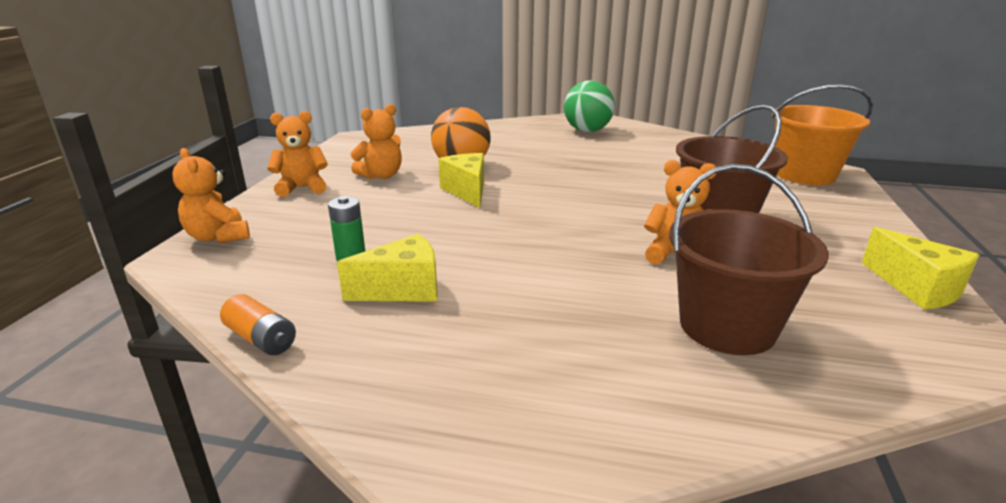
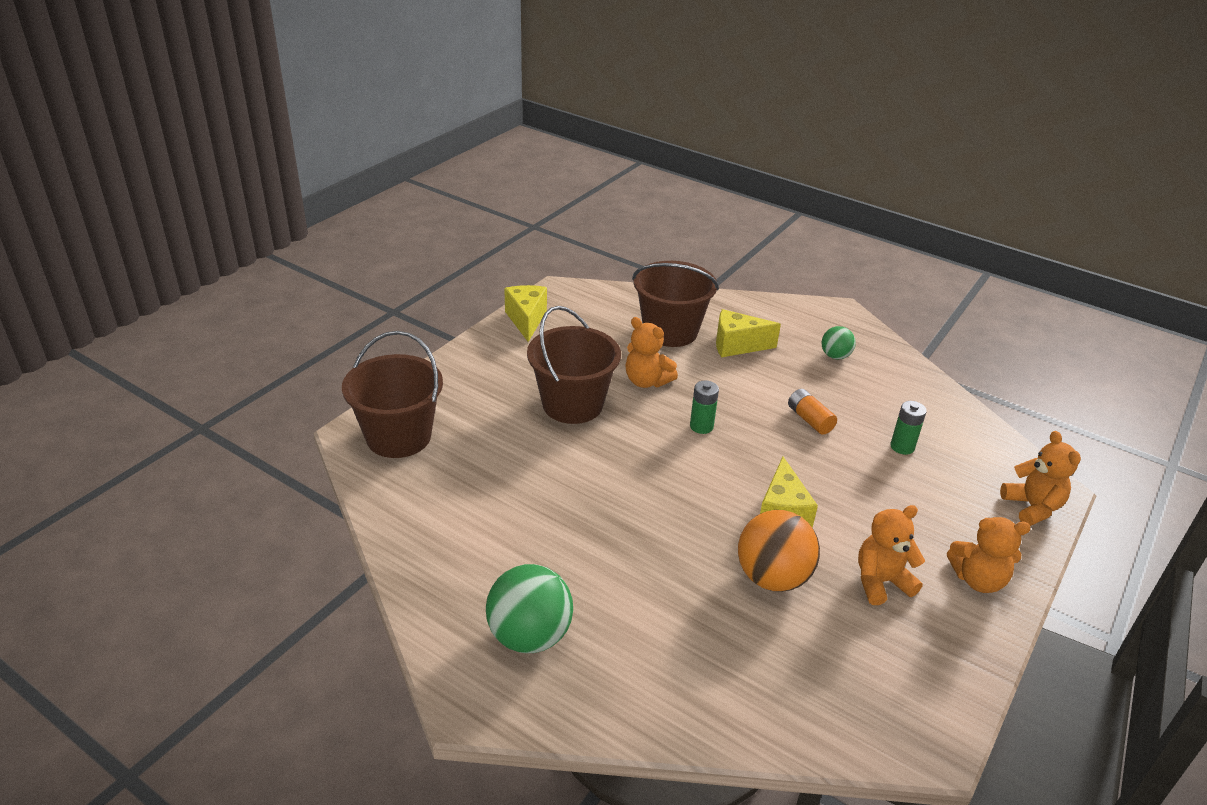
camera: 160 degrees left, 10 degrees up
(261, 339) = (949, 393): orange battery -> orange battery (810, 420)
(403, 289) = (860, 405): yellow cheese -> yellow cheese (737, 345)
(451, 355) = (835, 356): none -> green ball
(578, 229) = (701, 426): none -> green battery
(804, 175) = (398, 437): orange bucket -> brown bucket

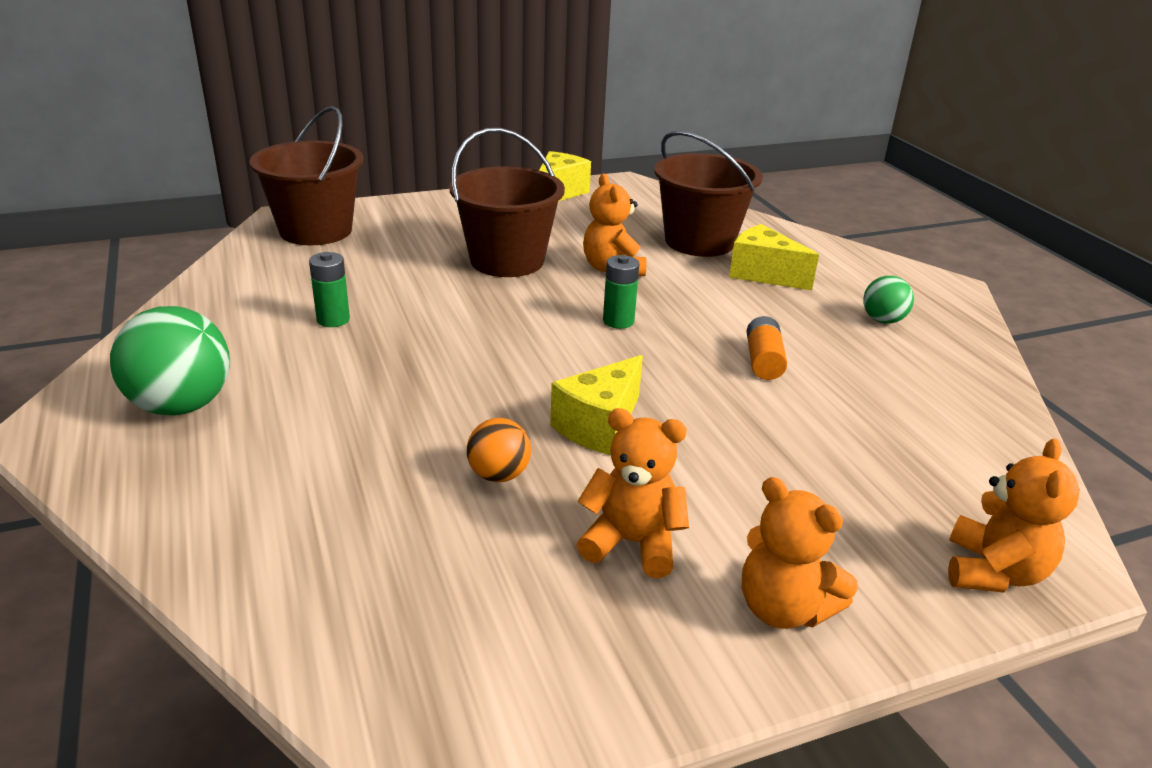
camera: 35 degrees right, 5 degrees down
(772, 577) = (499, 475): orange ball -> orange ball, size x0.55
(902, 447) = (860, 429): green battery -> green battery (333, 320)

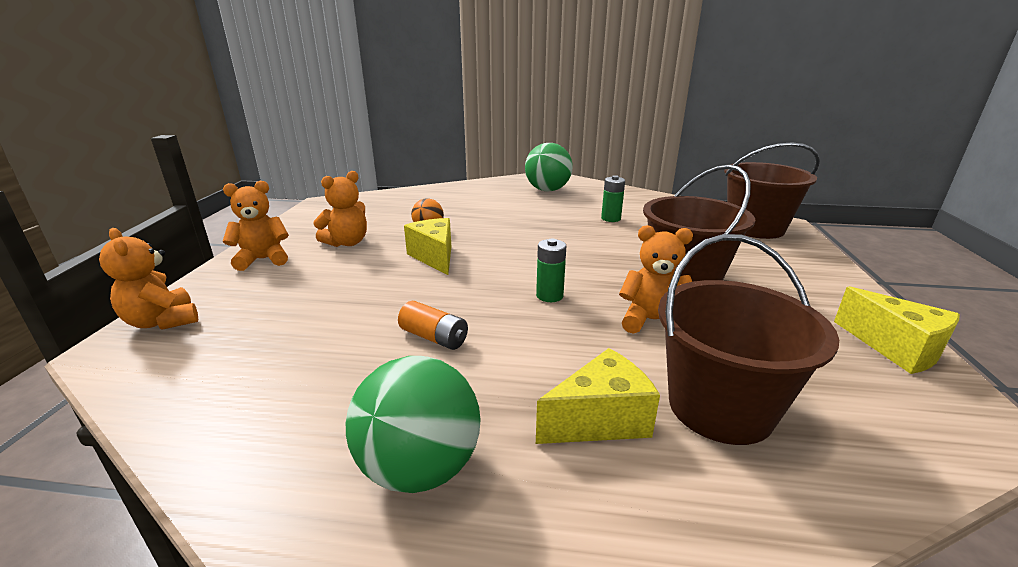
camera: 120 degrees right, 5 degrees down
(883, 320) = (420, 468): green ball -> green ball, size x1.82

